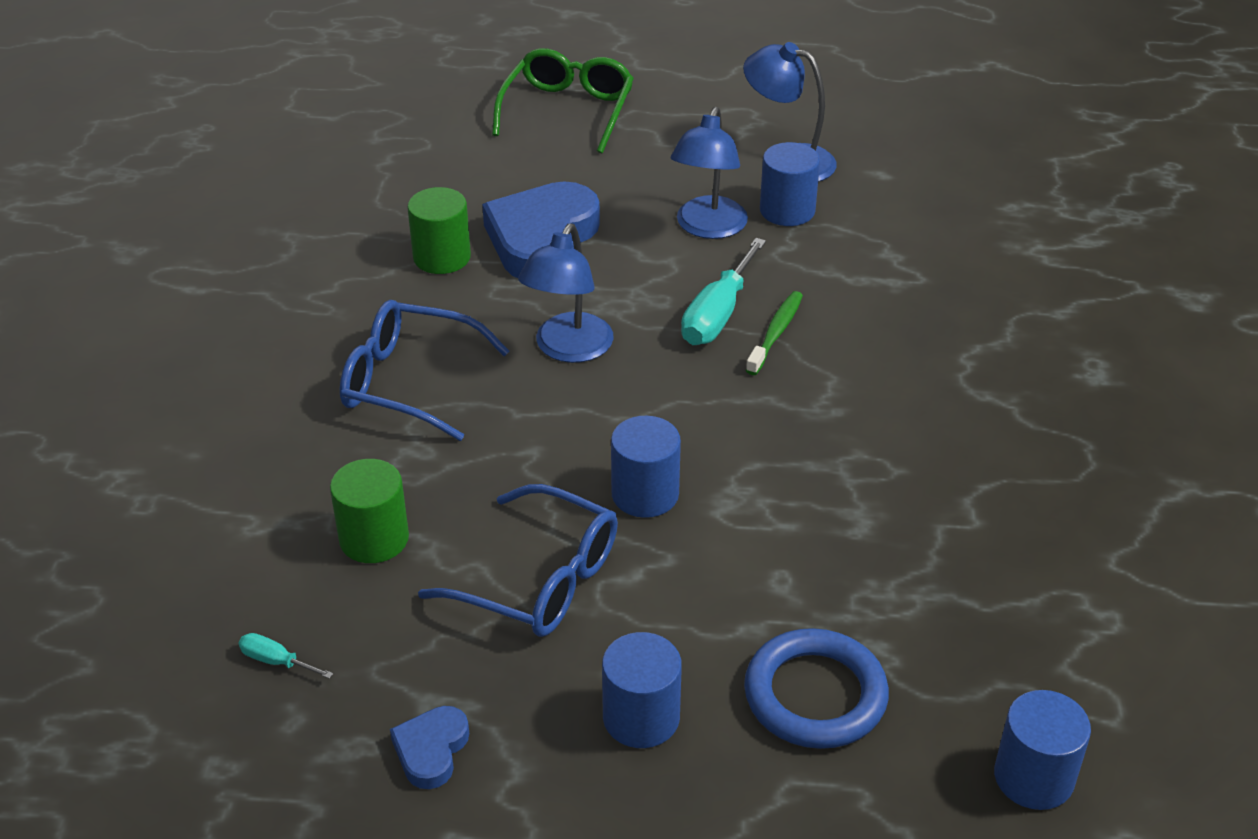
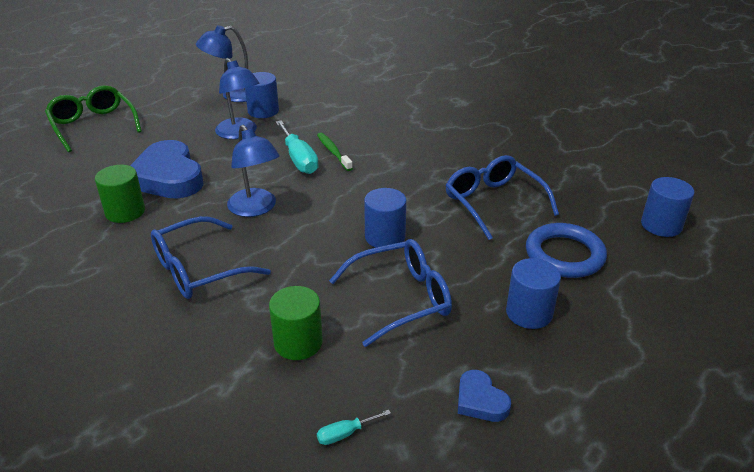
camera: 50 degrees left, 5 degrees down
(853, 558) = (494, 203): none -> blue glasses

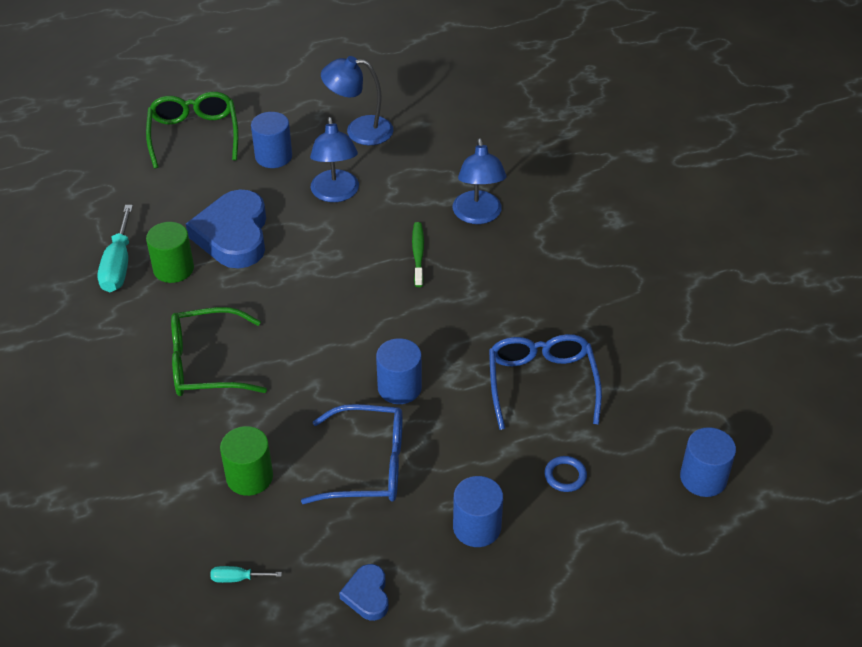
camera: 25 degrees right, 10 degrees up
(200, 269) = (208, 364): blue glasses -> green glasses
(256, 209) = (296, 307): blue lamp -> blue lamp (478, 215)
(263, 111) = (378, 166): blue cylinder -> blue cylinder (273, 156)
(299, 159) = (376, 253): turquoise screwdriver -> turquoise screwdriver (118, 265)
(564, 255) = (565, 476): blue ring -> blue ring, size x0.48

